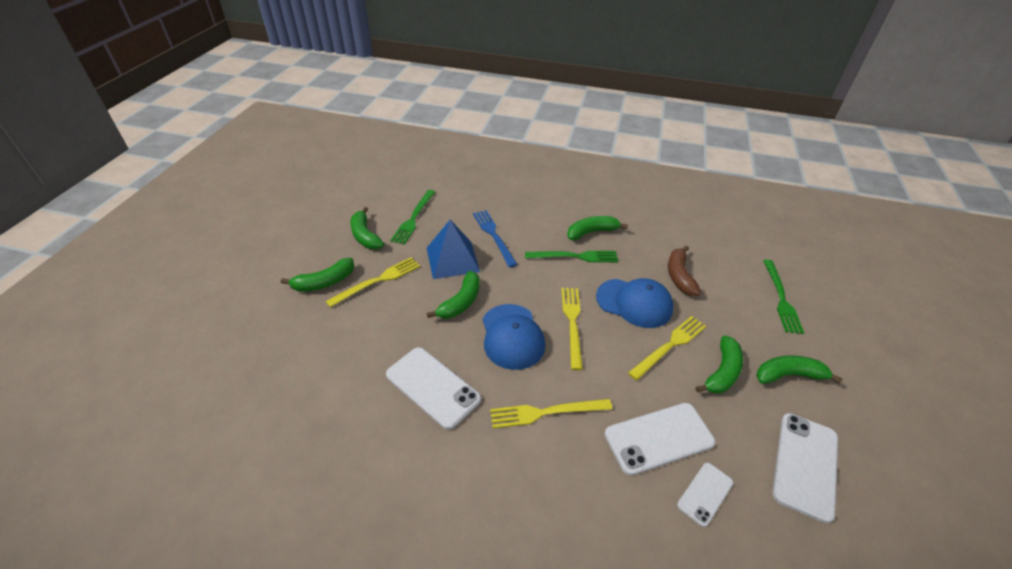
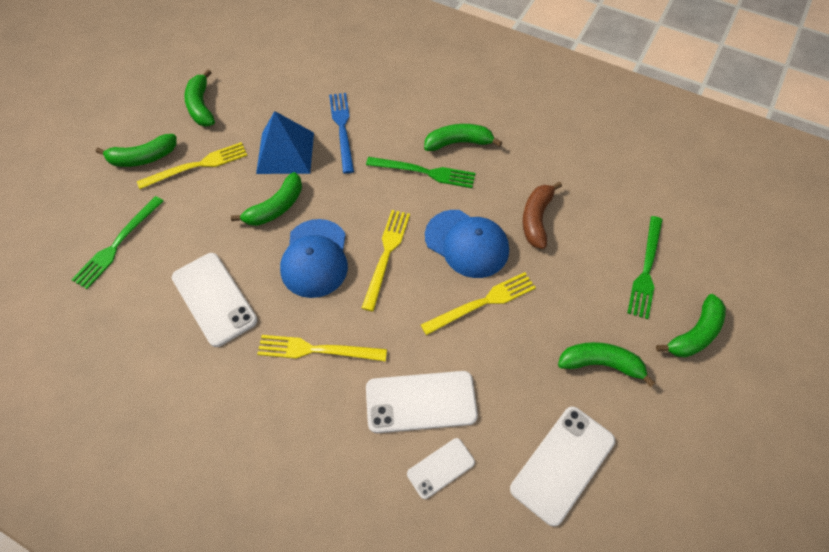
camera: 15 degrees right, 15 degrees up
(414, 218) = (261, 91): green fork -> green fork (117, 244)
(722, 372) = (526, 345): green banana -> green banana (695, 334)

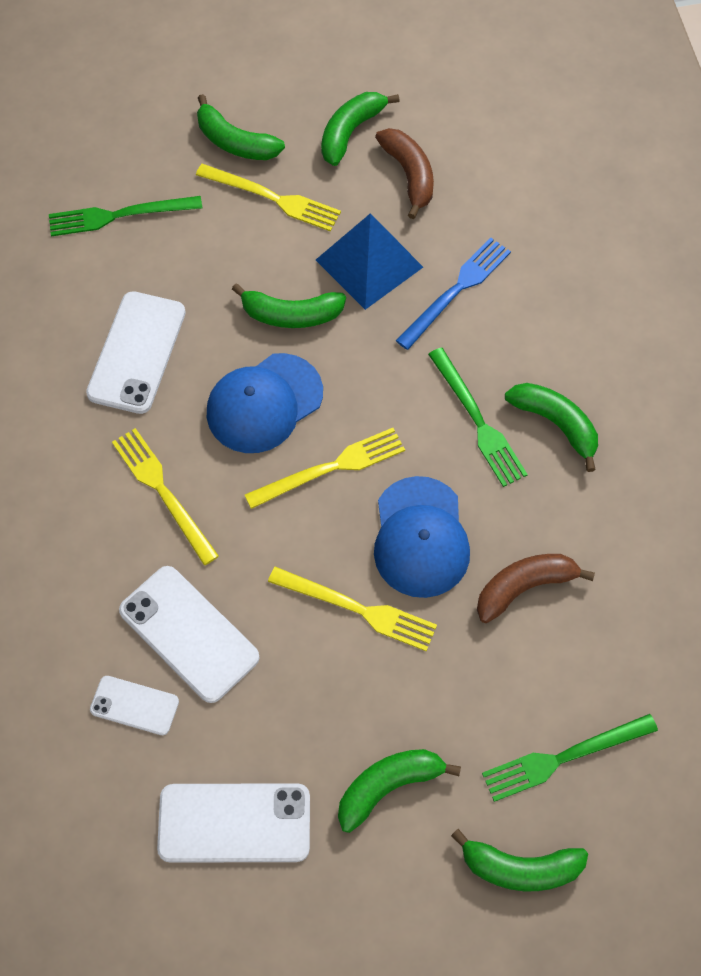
camera: 50 degrees right, 5 degrees up
(255, 101) = (409, 175): none -> brown banana
(601, 364) = (388, 786): green banana -> green banana turned 90 degrees counterclockwise

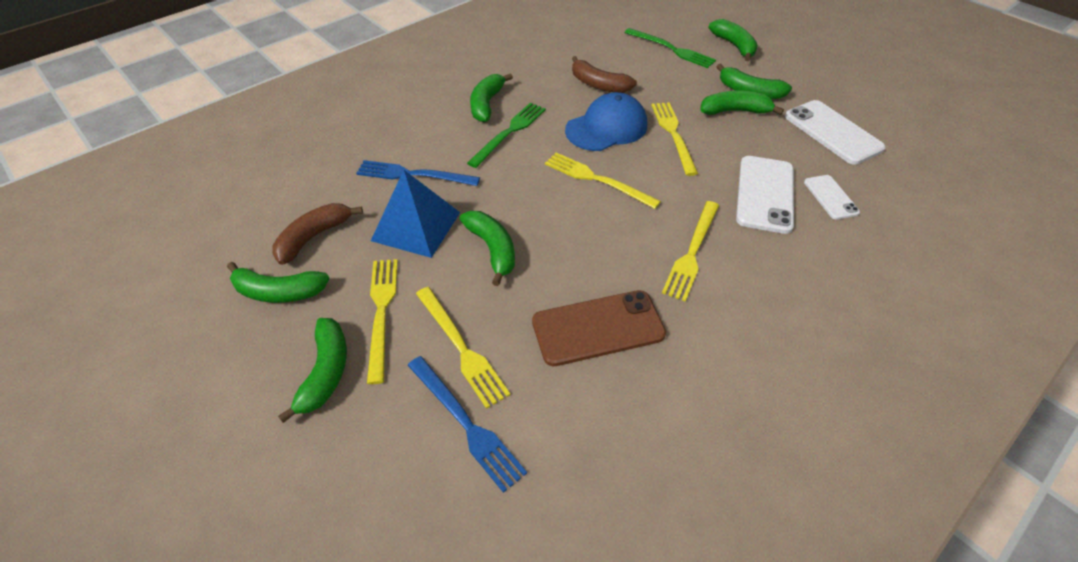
camera: 120 degrees left, 15 degrees down
(119, 215) = (466, 423): green fork -> blue fork
(137, 352) = (598, 328): white phone -> brown phone
(192, 241) = (461, 348): none -> yellow fork
(264, 403) = (578, 231): blue cap -> none
(357, 727) = (734, 111): none -> green banana

